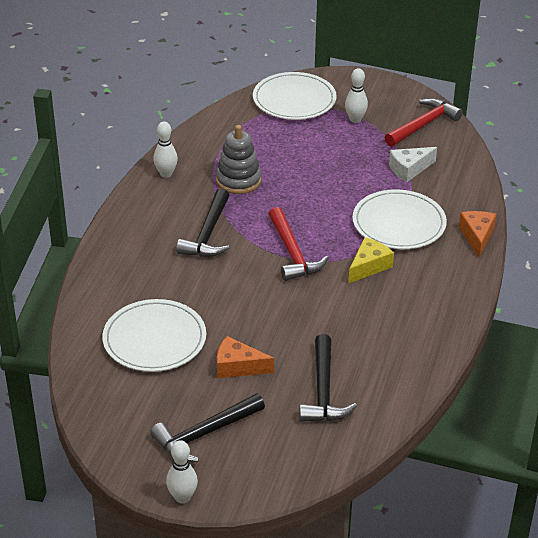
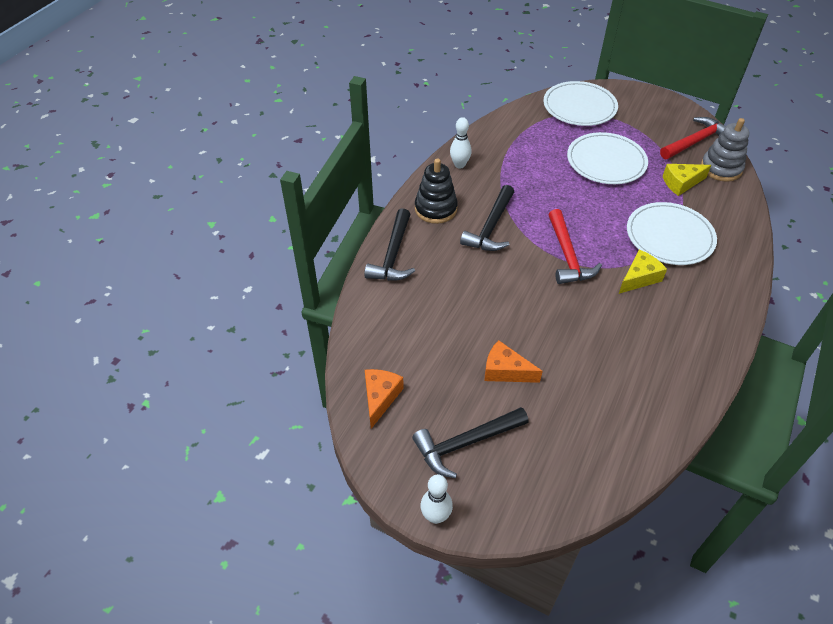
camera: 10 degrees right, 10 degrees up
(145, 222) = (435, 209): none -> black stacking toy
(154, 339) = (429, 330): white plate -> white plate (606, 161)
(238, 180) = (523, 178): grey stacking toy -> grey stacking toy (721, 168)
(323, 391) = (587, 410): black hammer -> black hammer (393, 255)
(355, 119) = (633, 130): white bowling pin -> none
(409, 169) = (681, 183): white cheese -> yellow cheese
(477, 236) = (745, 258): orange cheese -> orange cheese (380, 398)

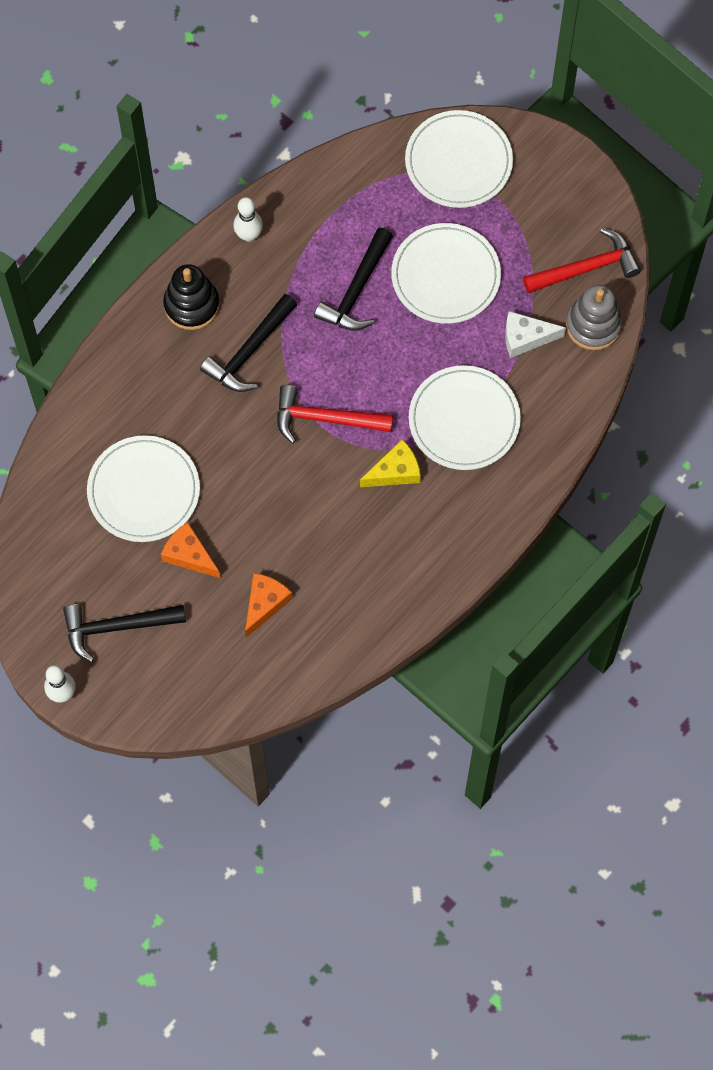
camera: 15 degrees right, 20 degrees up
(380, 398) = (46, 554): orange cheese -> orange cheese (265, 604)
(393, 255) = (116, 366): black hammer -> black hammer (356, 290)
(447, 332) = (144, 491): none -> white plate
(567, 256) = (325, 419): red hammer -> red hammer turned 90 degrees clockwise
(681, 183) = (526, 338): yellow cheese -> white cheese

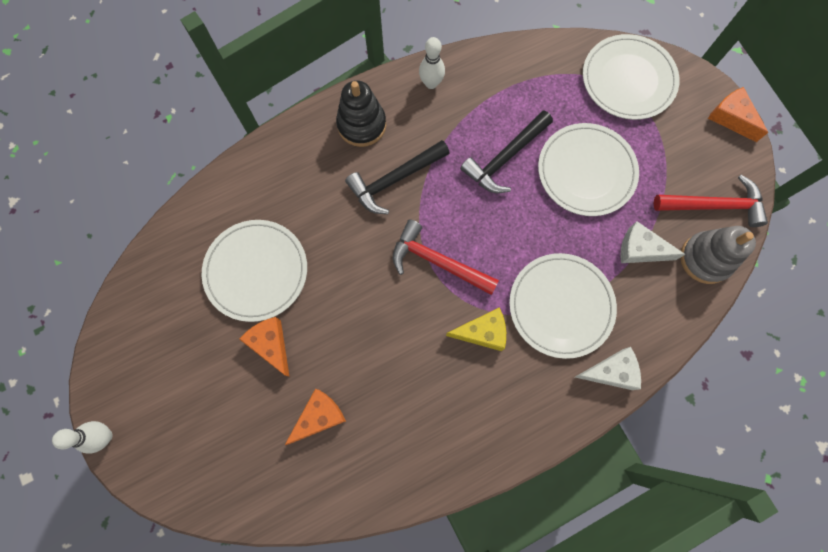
camera: 20 degrees right, 5 degrees up
(116, 627) = (179, 390): black hammer -> none
(533, 465) = (611, 371): none -> white cheese
(578, 169) = (731, 118): none -> orange cheese

